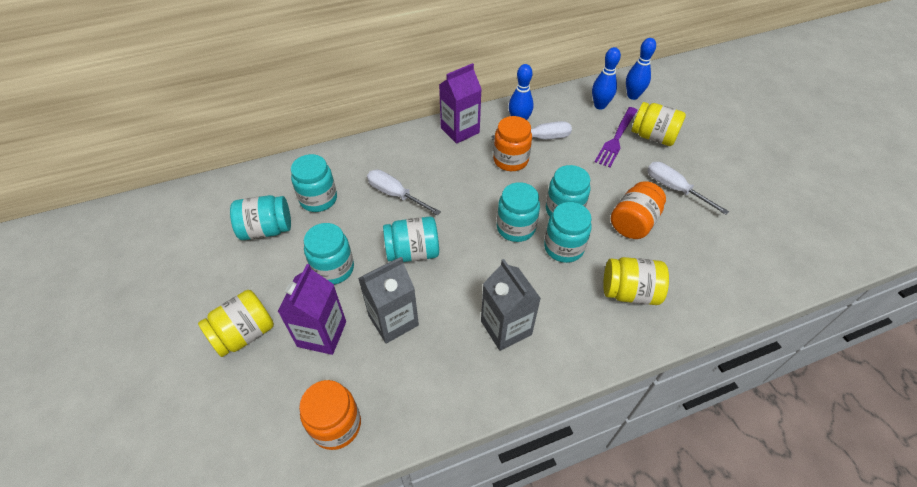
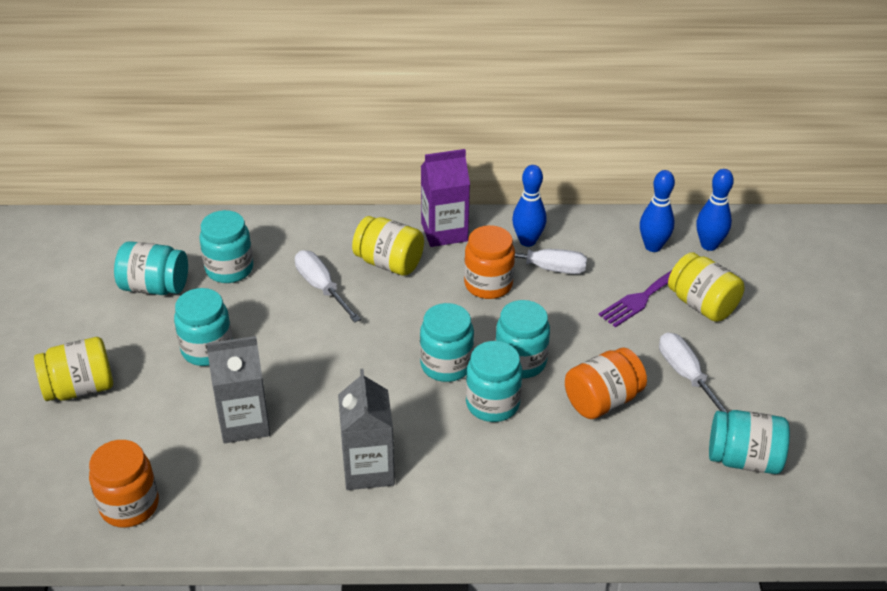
camera: 20 degrees right, 10 degrees down
(322, 334) = (160, 413): purple carton -> none
(413, 252) = (306, 357): turquoise jar -> turquoise jar (743, 459)
(629, 292) = (544, 477): yellow jar -> yellow jar (389, 263)

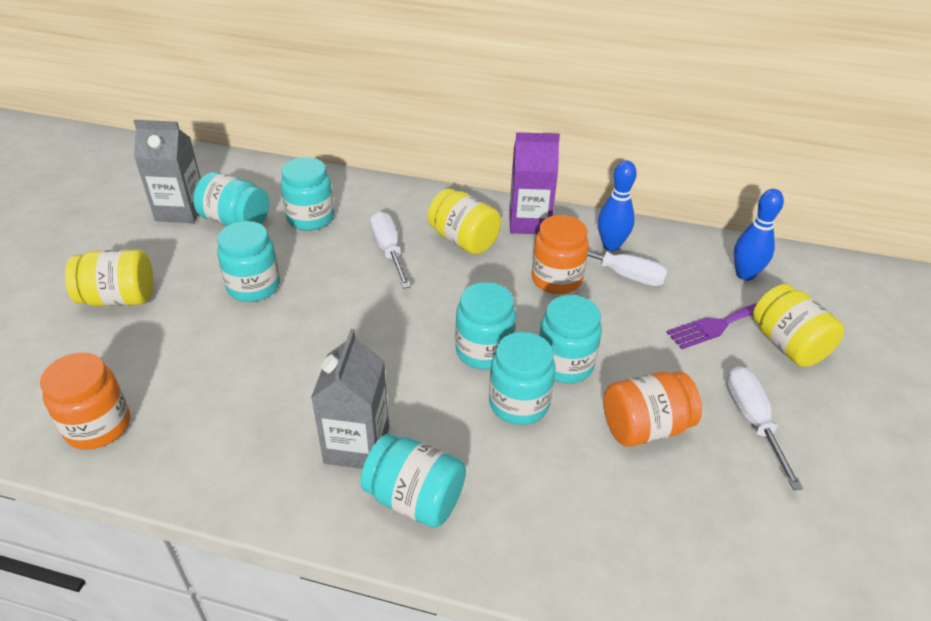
camera: 15 degrees right, 0 degrees up
(244, 422) = (254, 366): grey carton -> grey carton (181, 211)
(709, 245) = (808, 284): blue bowling pin -> none
(743, 459) = (804, 540): turquoise jar -> turquoise jar (415, 499)

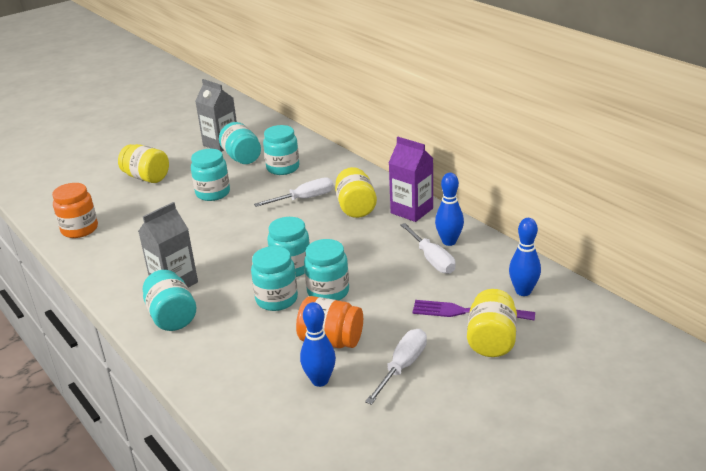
camera: 40 degrees right, 10 degrees down
(388, 251) = (304, 199): white screwdriver -> white screwdriver turned 45 degrees clockwise
(556, 279) = (385, 247): orange jar -> none
(698, 488) = (320, 380): none -> blue bowling pin

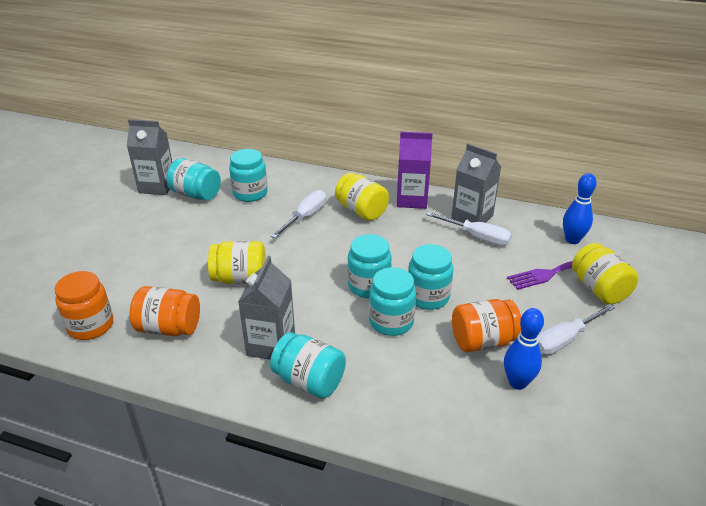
camera: 35 degrees left, 5 degrees up
(123, 248) = (169, 328): none -> orange jar
(146, 177) = (110, 244): yellow jar -> yellow jar (240, 278)
(213, 193) = (205, 238): turquoise jar -> none
(402, 366) = (564, 340): white screwdriver -> white screwdriver turned 120 degrees counterclockwise
(449, 241) = (472, 217): blue bowling pin -> grey carton

